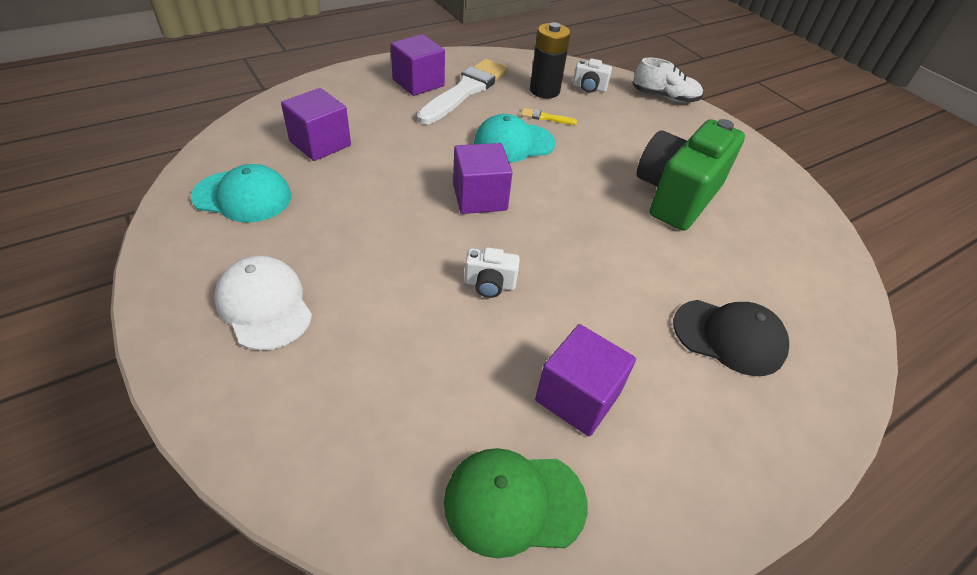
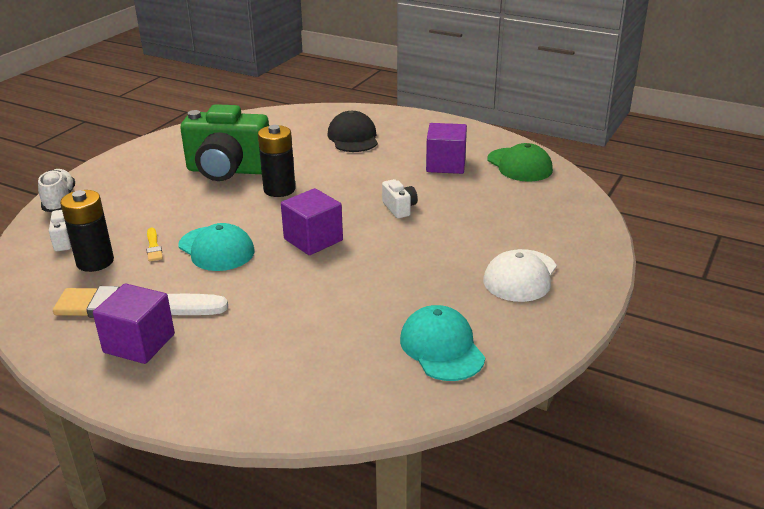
camera: 115 degrees left, 15 degrees down
(320, 143) = (322, 348): purple cube -> none
(605, 214) = (279, 189): none -> black battery

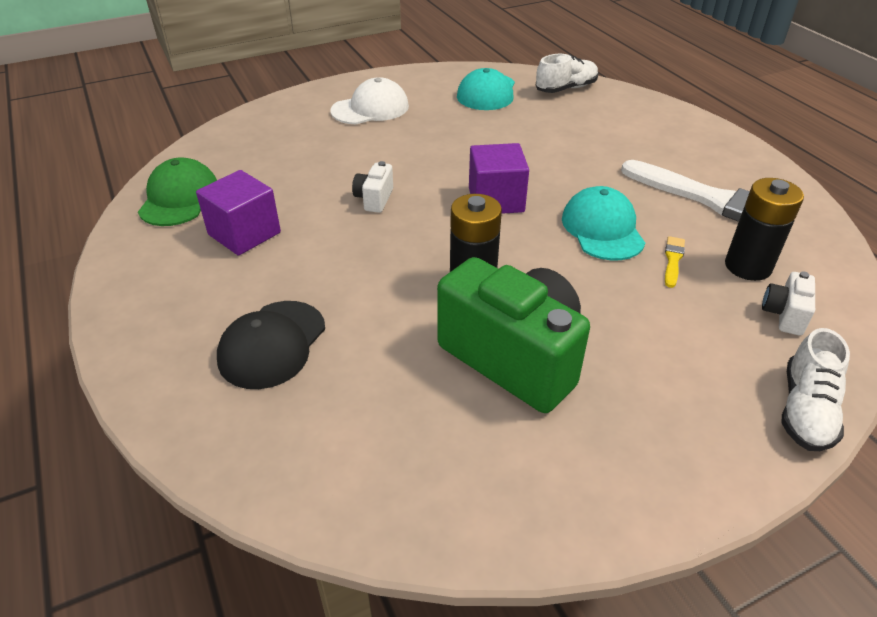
camera: 145 degrees left, 10 degrees up
(139, 343) = (710, 167): purple cube -> none
(359, 397) = (566, 89): none -> white shoe

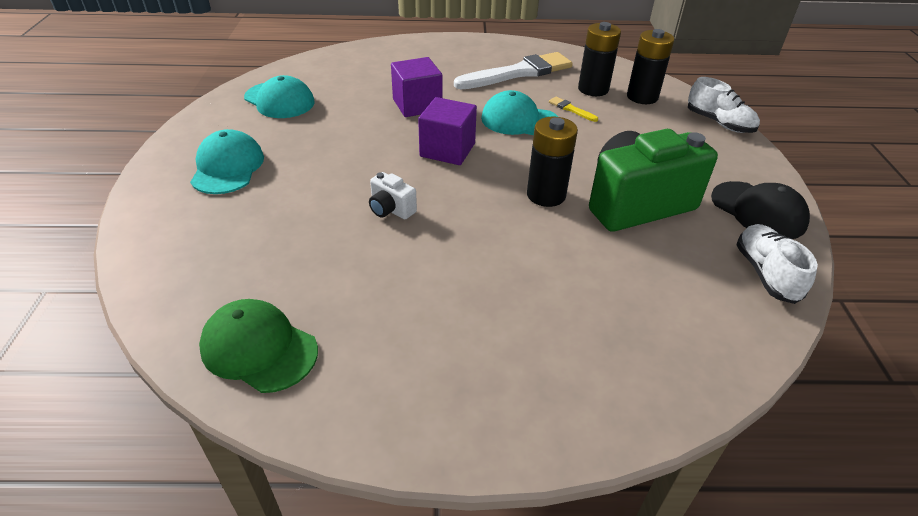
camera: 65 degrees left, 0 degrees up
(244, 233) = (377, 308): purple cube -> purple cube (417, 105)
(272, 344) = (562, 326): black cap -> black cap (758, 210)
(370, 108) = (227, 167): white cap -> turquoise cap
(566, 89) = (320, 67): white shoe -> white shoe (766, 273)
(784, 315) = (642, 97): white camera -> black battery

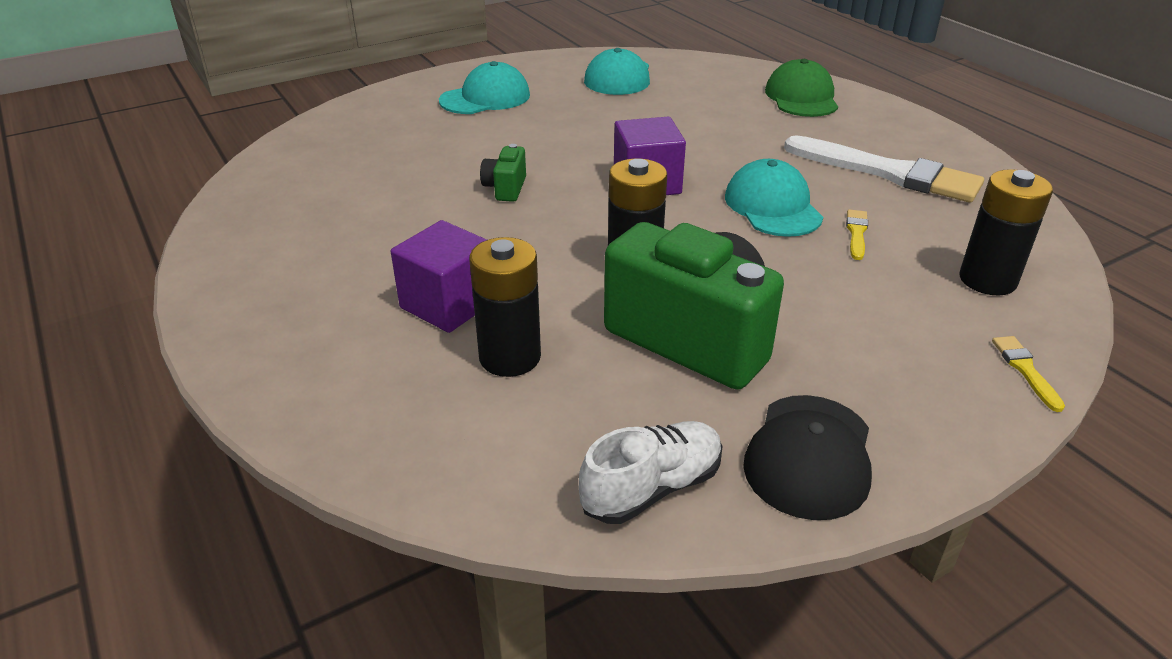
camera: 60 degrees right, 5 degrees down
(259, 348) = (272, 197): green cap -> green cap (801, 97)
(391, 209) = (505, 188): white camera -> green camera
(417, 105) = (712, 139): purple cube -> purple cube (448, 304)
(593, 89) = (940, 235): black battery -> black battery (510, 357)
(719, 123) = (1025, 370): white shoe -> yellow brush

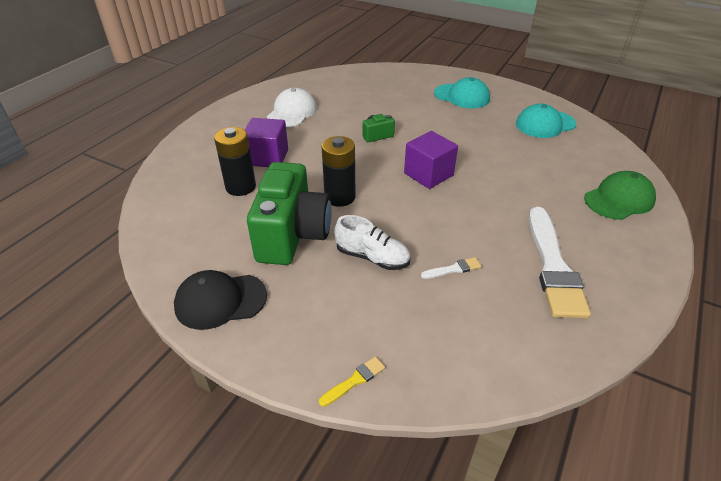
camera: 60 degrees right, 5 degrees up
(332, 240) = (292, 112): none -> white cap
(652, 488) = (174, 256): white shoe -> white shoe (372, 257)
(772, 206) = (451, 226): turquoise cap -> none
(856, 233) = (453, 269): yellow brush -> white brush
(987, 280) = (450, 344): black battery -> none

